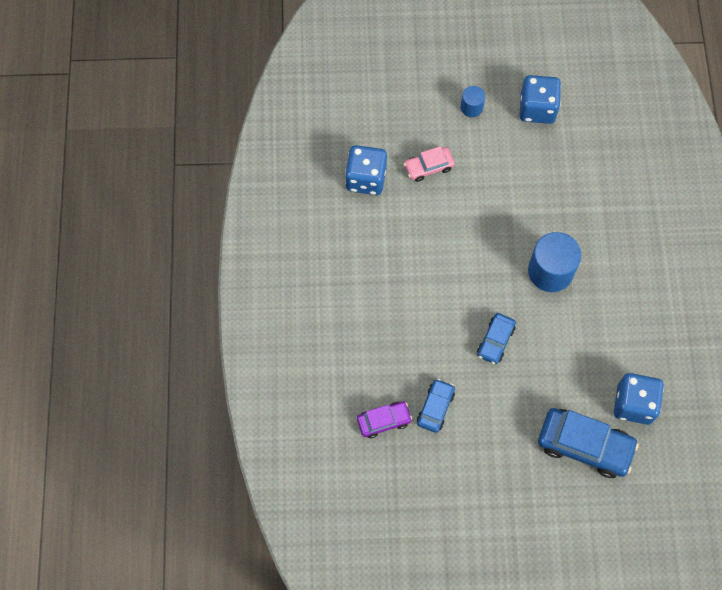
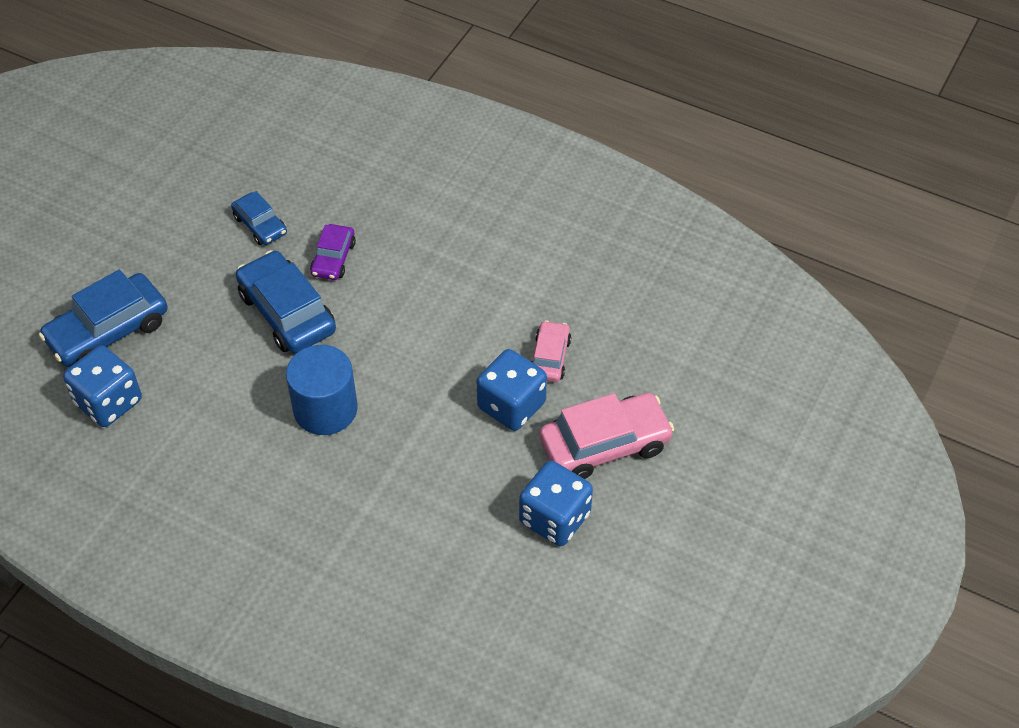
camera: 120 degrees right, 15 degrees down
(366, 179) = (576, 290): blue dice -> blue dice (511, 405)
(384, 421) = (283, 178): purple car -> purple car (333, 258)
(471, 107) = (605, 445): blue cylinder -> pink car
(495, 341) = (287, 312): blue car -> blue car, size x1.77

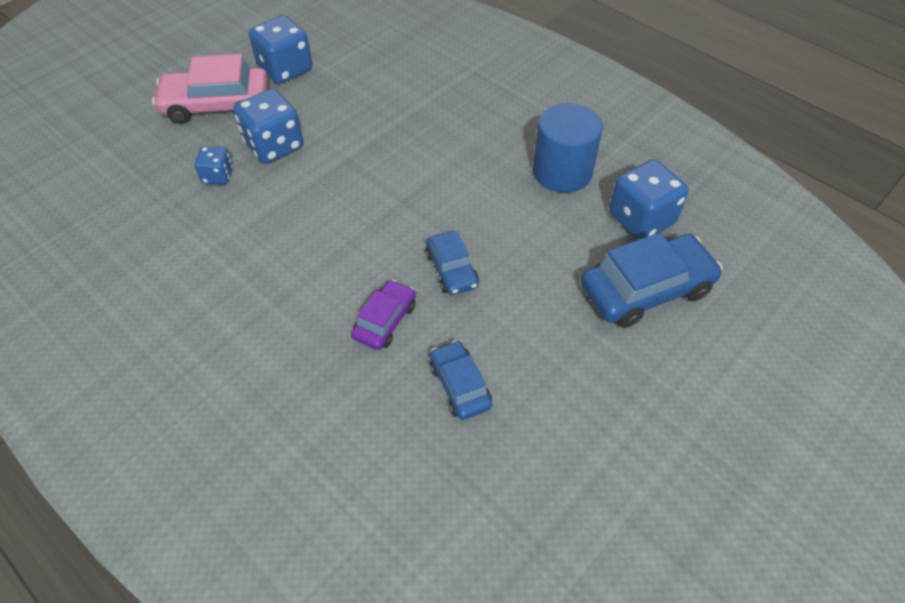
camera: 165 degrees left, 0 degrees up
(287, 312) = (451, 270): blue car -> blue car, size x0.56
(325, 409) = (437, 174): blue cylinder -> blue cylinder (562, 172)
(549, 357) = (218, 176): pink car -> blue dice

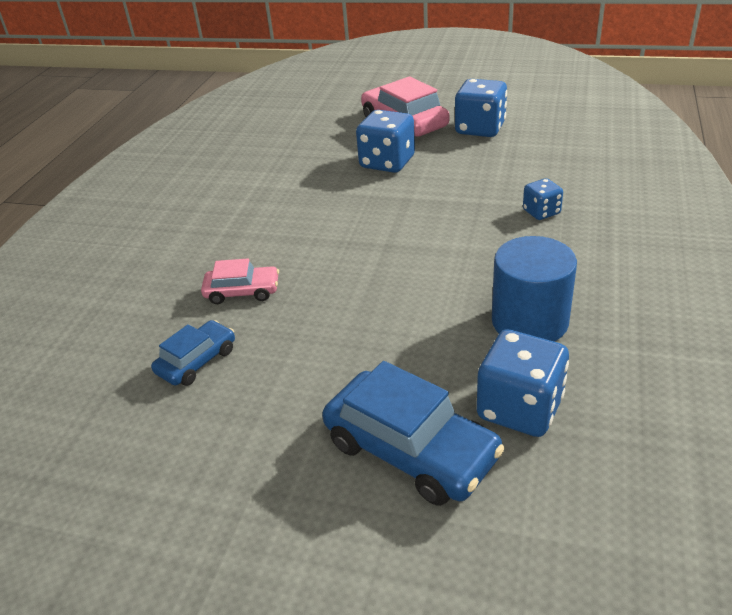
camera: 65 degrees right, 15 degrees down
(218, 176) = (331, 156): blue dice -> blue dice (541, 212)
(385, 321) = (242, 291): purple car -> pink car
(451, 270) = (328, 303): blue car -> none

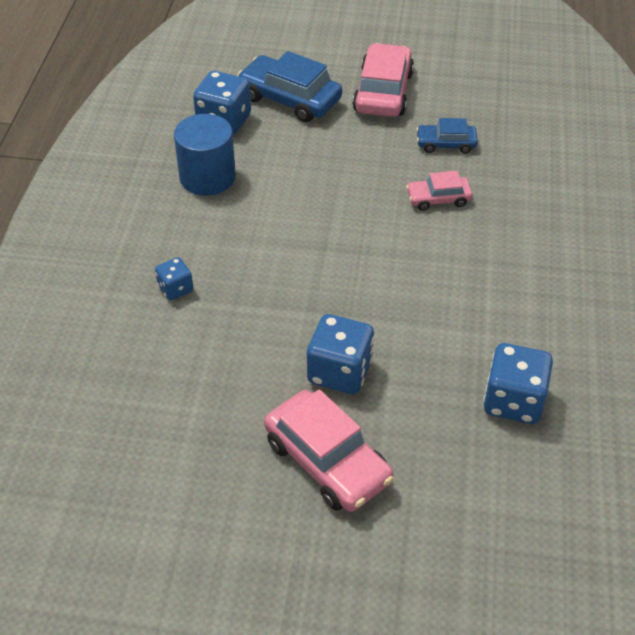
camera: 170 degrees right, 10 degrees up
(197, 361) = (446, 144): blue car -> blue car turned 60 degrees clockwise
(250, 458) = (383, 92): none -> pink car
(480, 129) = (223, 443): blue dice -> blue dice (513, 401)

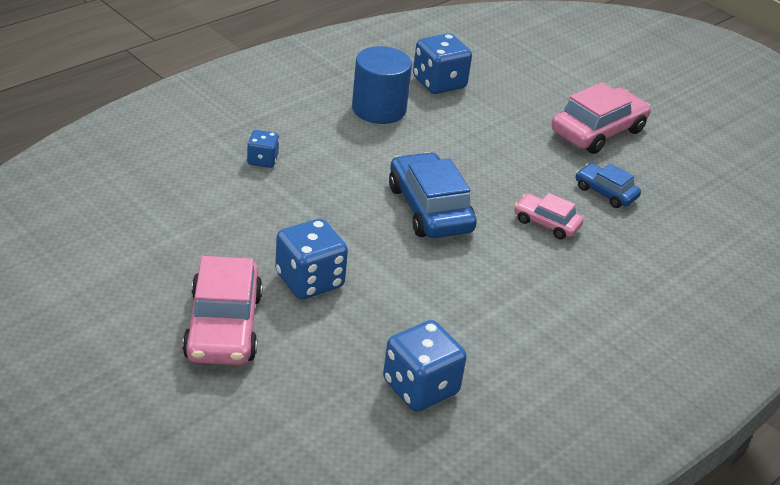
camera: 35 degrees right, 10 degrees down
(290, 99) = (511, 96): blue car -> blue car (429, 209)

